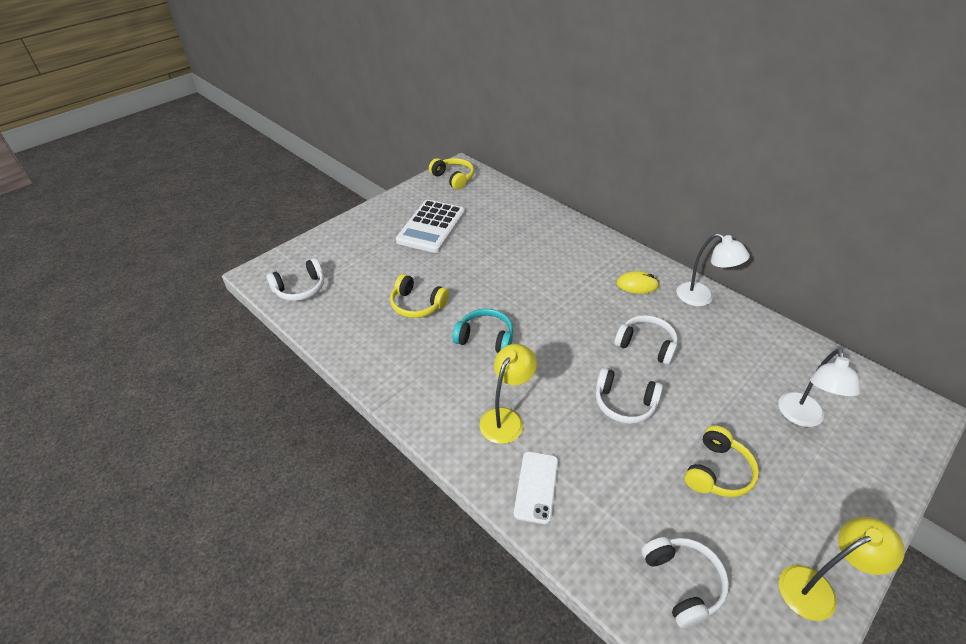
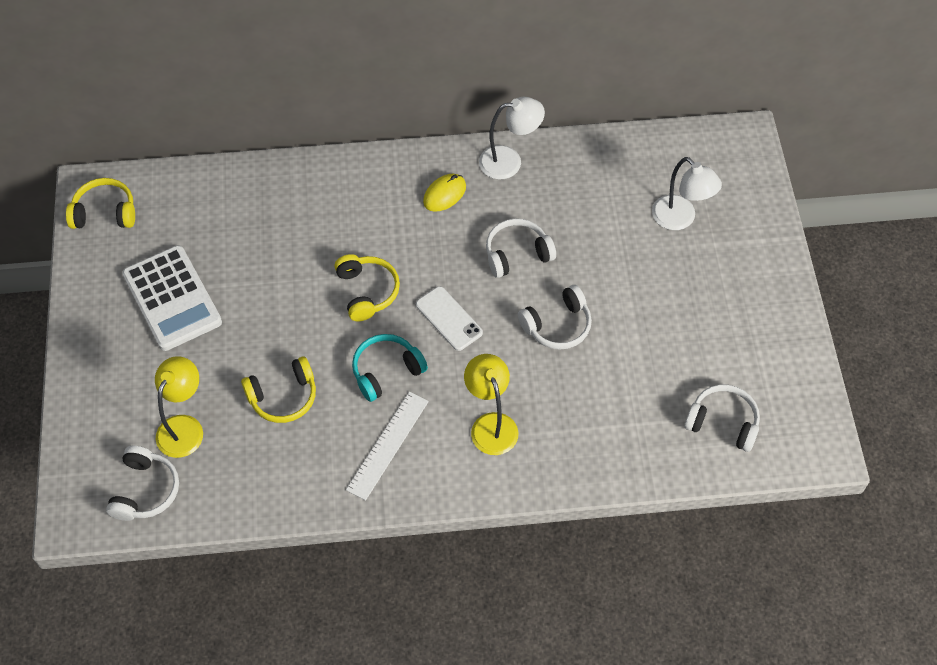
camera: 50 degrees left, 15 degrees up
(433, 373) = (387, 445): none -> white ruler
(536, 487) = (573, 454): white phone -> white phone (449, 318)
(717, 471) = (669, 320): yellow headphones -> yellow headphones (367, 291)
(816, 588) = (791, 347): yellow lamp -> yellow lamp (184, 427)

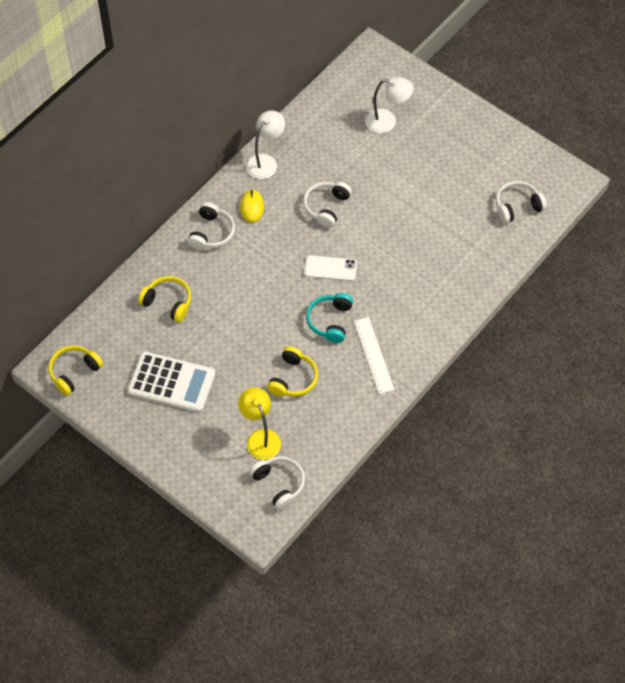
camera: 45 degrees left, 0 degrees up
(367, 291) = (272, 290): yellow headphones -> yellow headphones (168, 302)
(491, 424) = (412, 301): yellow lamp -> none
(557, 325) = (388, 226): white headphones -> white headphones (212, 233)

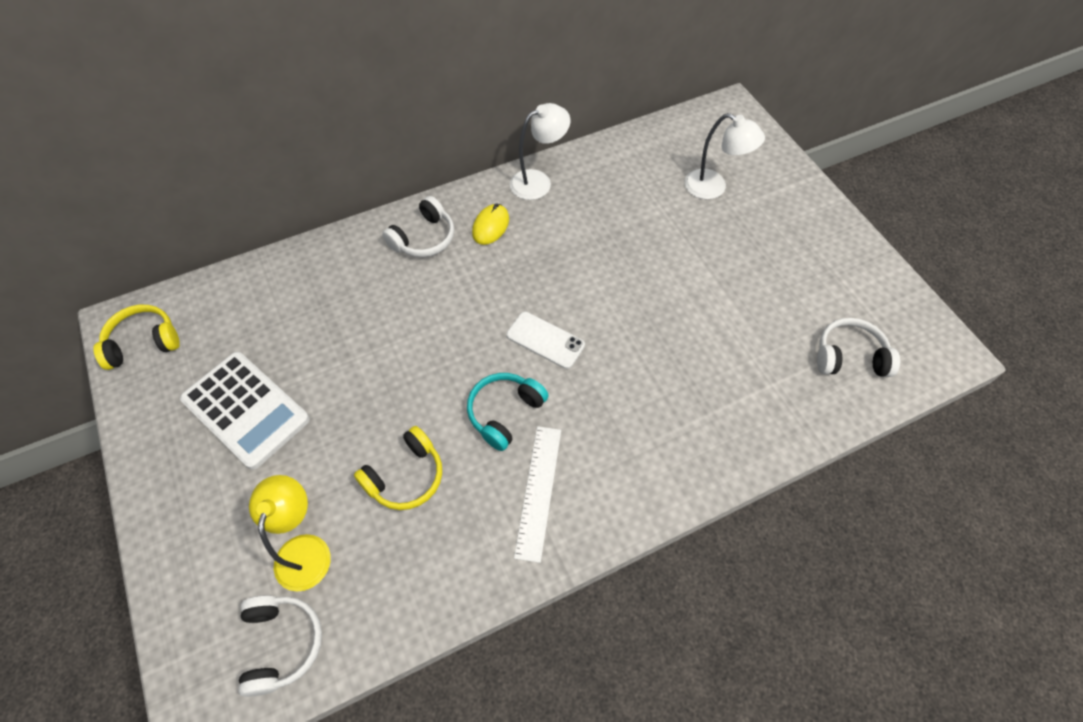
camera: 25 degrees right, 0 degrees up
(168, 302) = (316, 301): yellow headphones -> none
(326, 207) = (583, 260): white headphones -> none

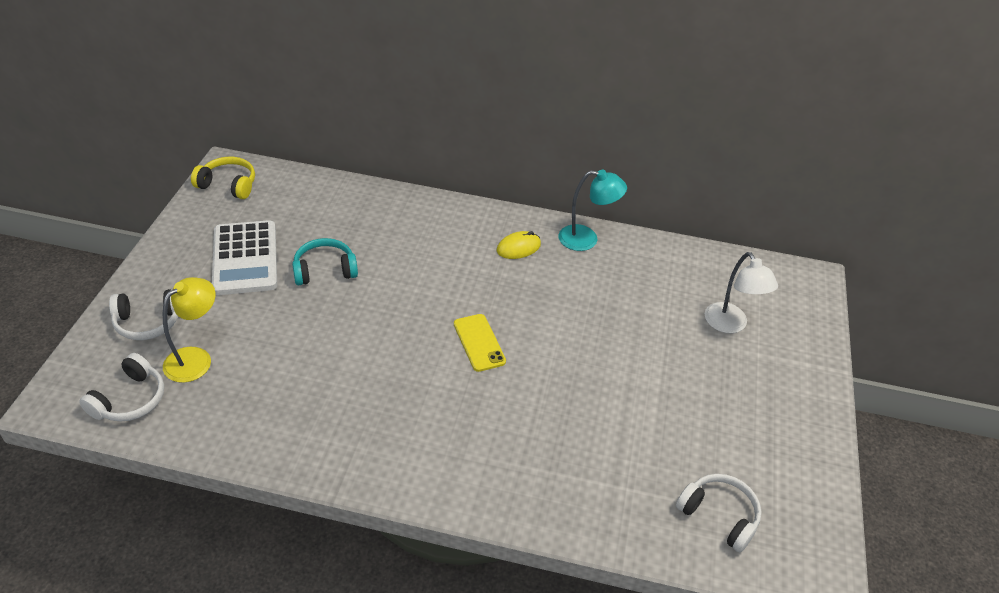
camera: 35 degrees right, 15 degrees down
(406, 476) = (297, 361): yellow headphones -> none
(424, 238) = (462, 228): white headphones -> white headphones (148, 322)
(504, 413) = (401, 368): turquoise headphones -> turquoise headphones (324, 270)
(538, 181) = (586, 239): white lamp -> turquoise lamp
(538, 491) = (371, 431): white ruler -> none
(545, 340) = (479, 342): white phone -> yellow phone

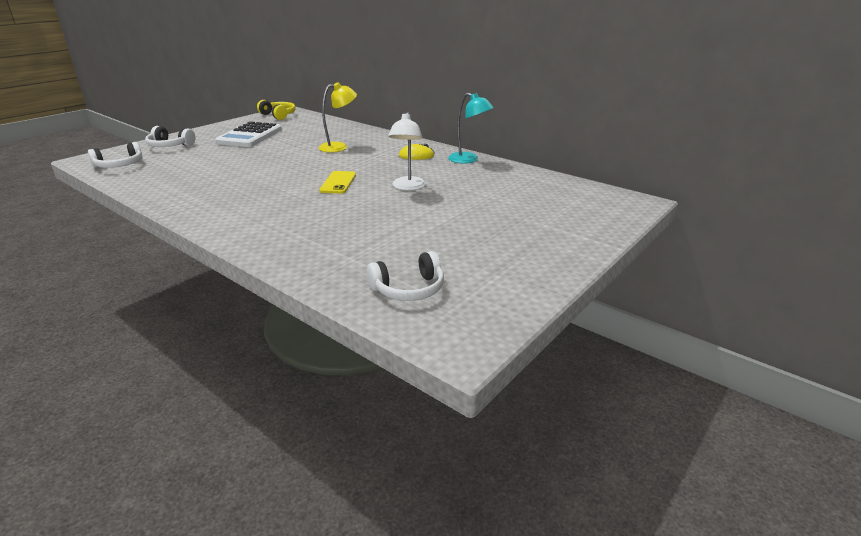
camera: 30 degrees right, 15 degrees down
(196, 358) = (172, 160): yellow lamp -> yellow lamp (339, 147)
(324, 270) = (286, 145): turquoise headphones -> none
(719, 515) = (409, 289): white headphones -> white headphones turned 90 degrees clockwise
(730, 325) = (537, 208): white lamp -> white lamp (408, 187)

